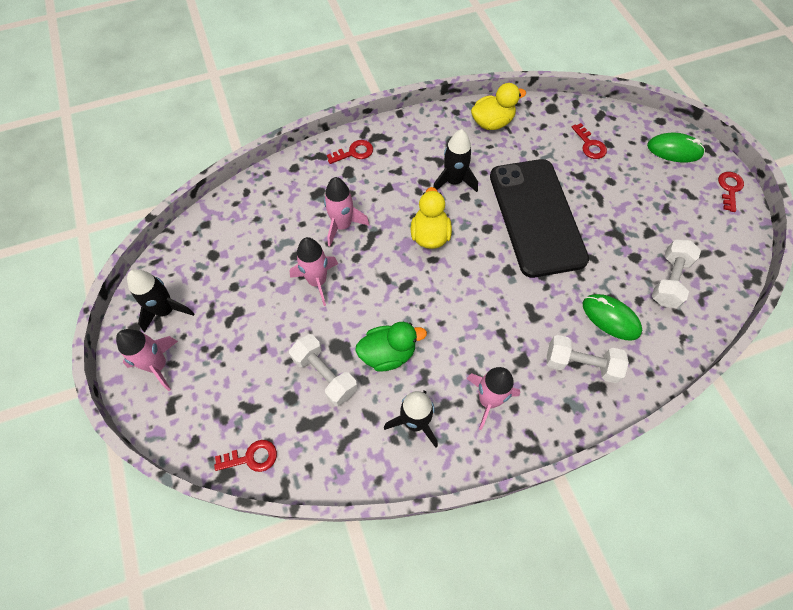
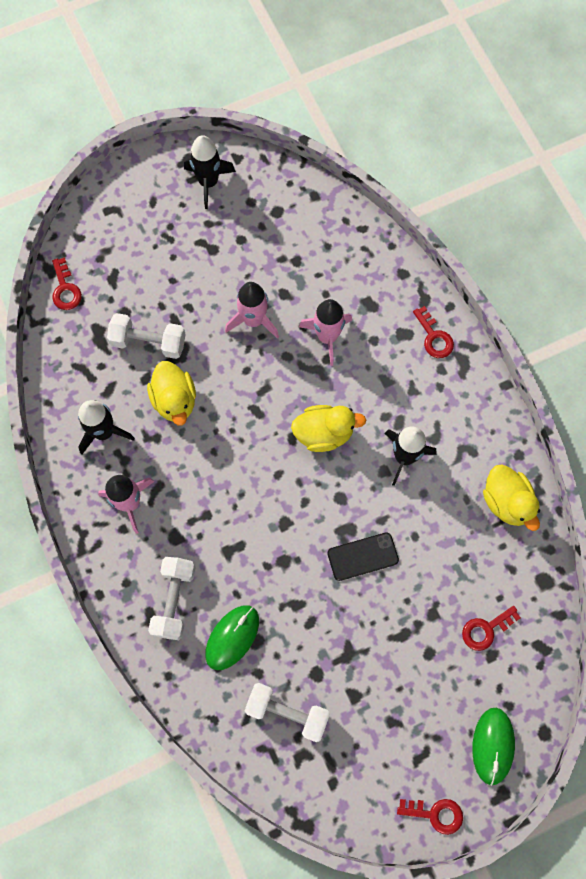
camera: 85 degrees right, 10 degrees up
(158, 365) = (150, 189): pink rocket -> none
(325, 375) = (148, 342): white dumbbell -> white dumbbell turned 60 degrees clockwise
(388, 354) = (174, 400): green duck -> yellow duck
(536, 217) = (362, 556): black phone -> black phone, size x0.42

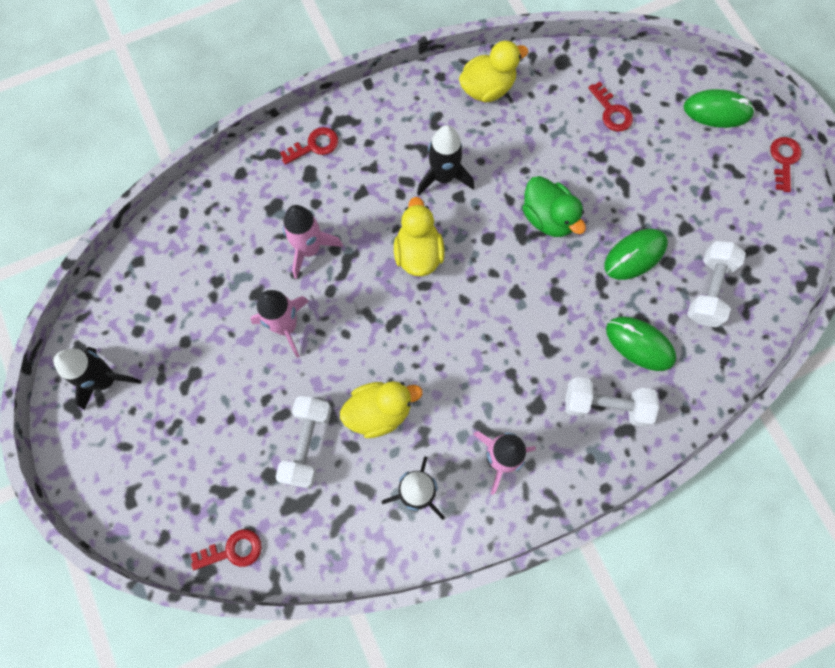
camera: 90 degrees left, 0 degrees up
(323, 640) = (635, 255): none -> green mouse
(362, 556) = (548, 218): black phone -> green duck

